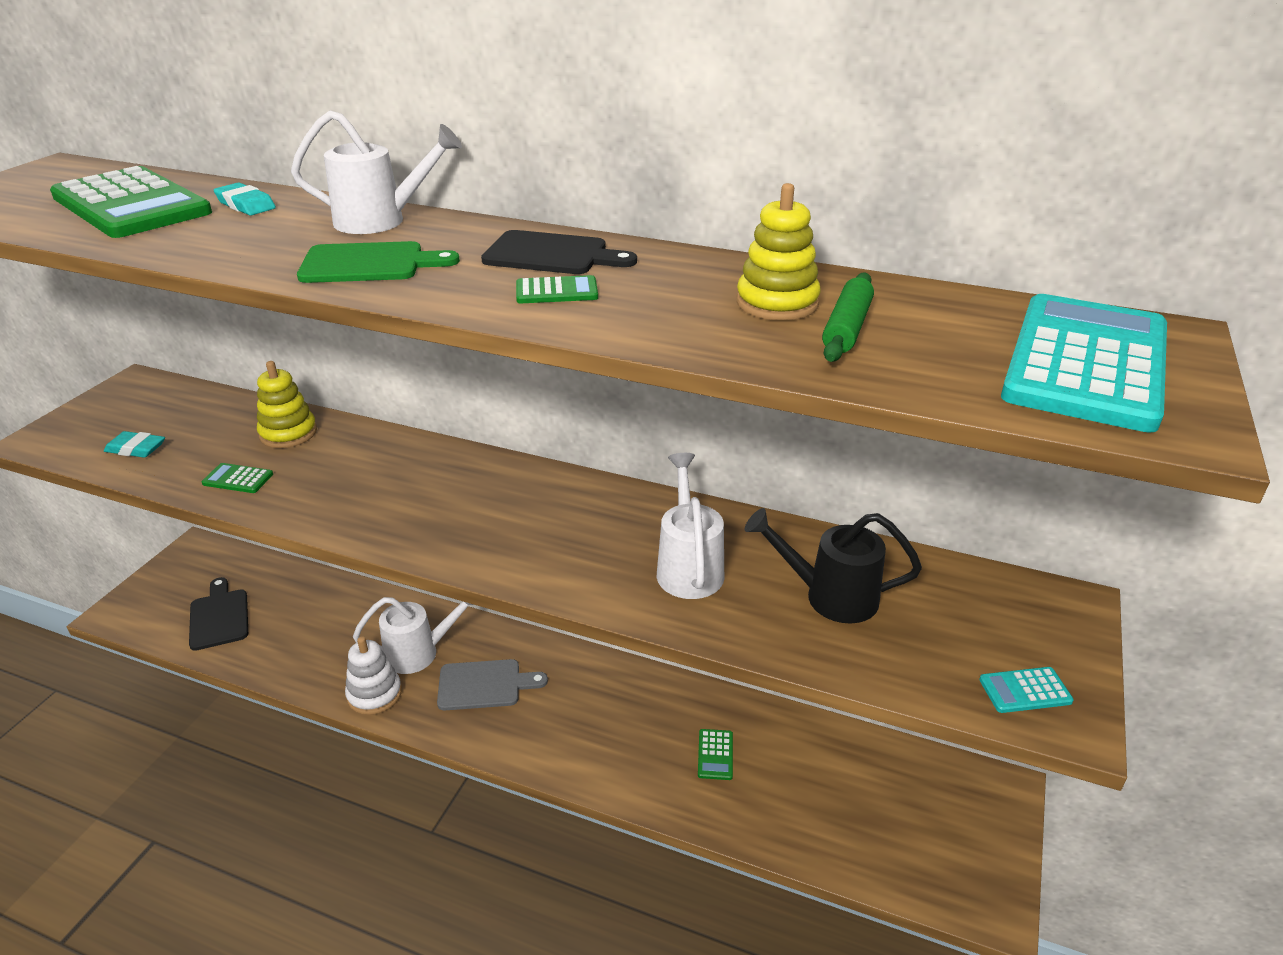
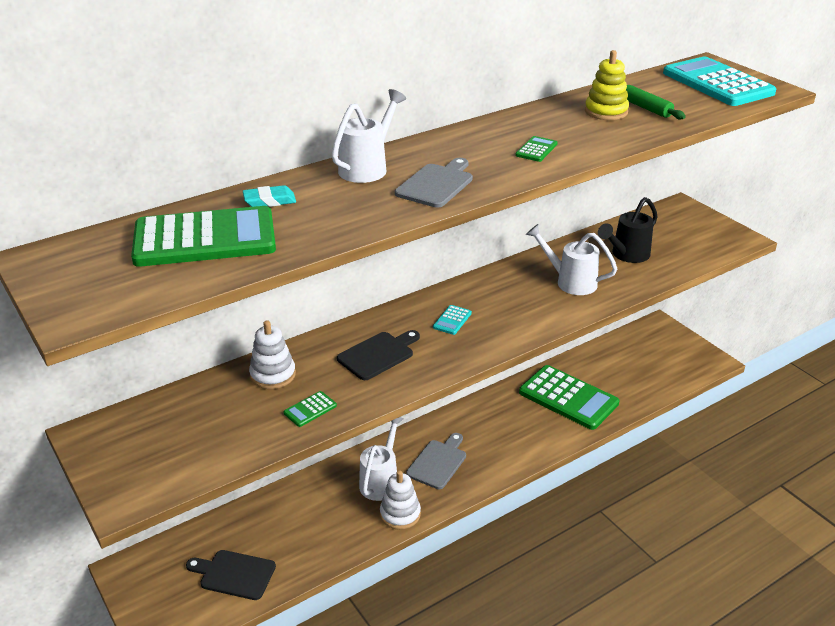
camera: 55 degrees left, 0 degrees up
(136, 449) = (206, 450): turquoise eraser -> none
(288, 433) = (273, 375): yellow stacking toy -> white stacking toy
(369, 264) = (436, 184): green cutting board -> grey cutting board
(552, 254) = (485, 139): black cutting board -> black cutting board (378, 354)
(715, 755) = (568, 398): green calculator -> green calculator, size x2.50
(1025, 690) = (721, 239): turquoise calculator -> turquoise calculator (452, 320)

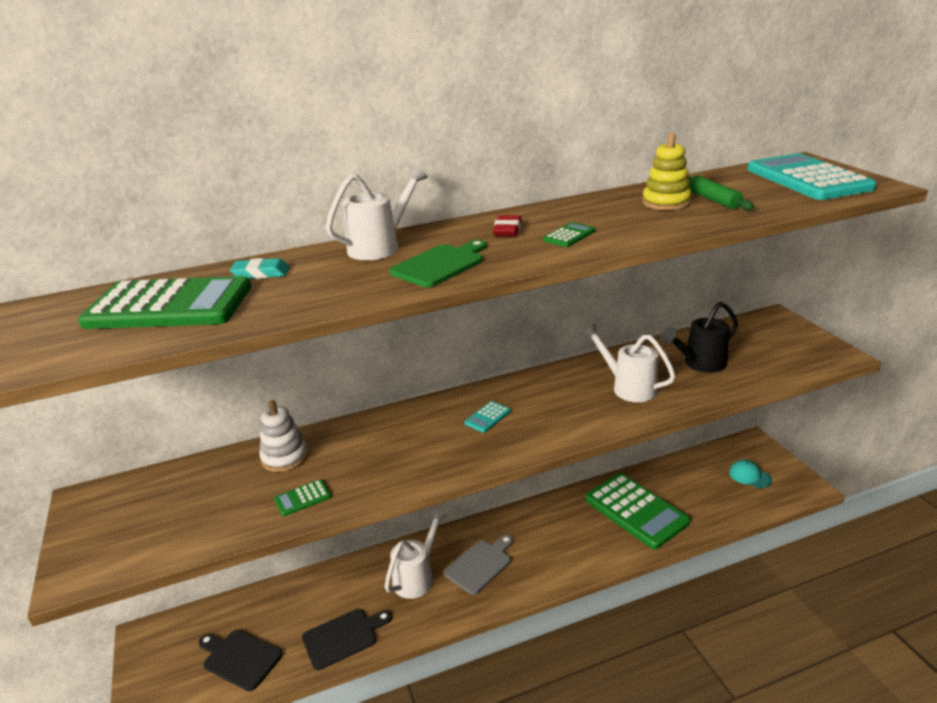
camera: 15 degrees right, 5 degrees down
(378, 354) = (397, 446): black cutting board -> black cutting board (343, 637)
(400, 514) = (424, 617): white stacking toy -> none
(436, 184) = (440, 265): grey cutting board -> green cutting board
(477, 145) = (507, 230): none -> red eraser
(662, 356) = (750, 476): none -> turquoise cap

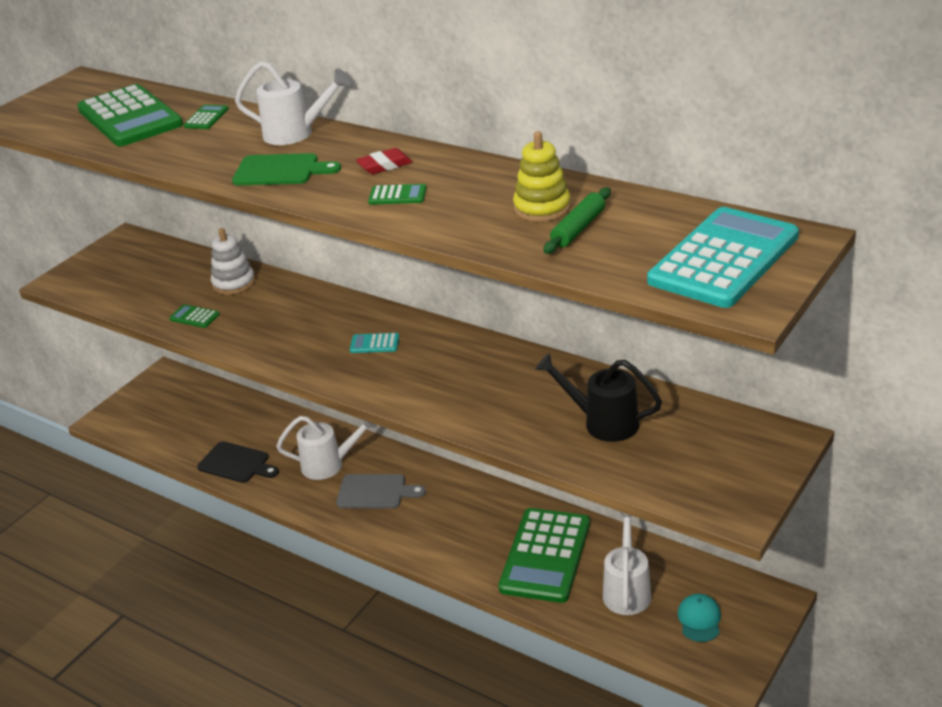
camera: 55 degrees right, 5 degrees up
(240, 658) = (179, 428): black cutting board -> none
(261, 273) = (206, 118): turquoise eraser -> green calculator
(629, 387) = (505, 396): white watering can -> white watering can (627, 590)

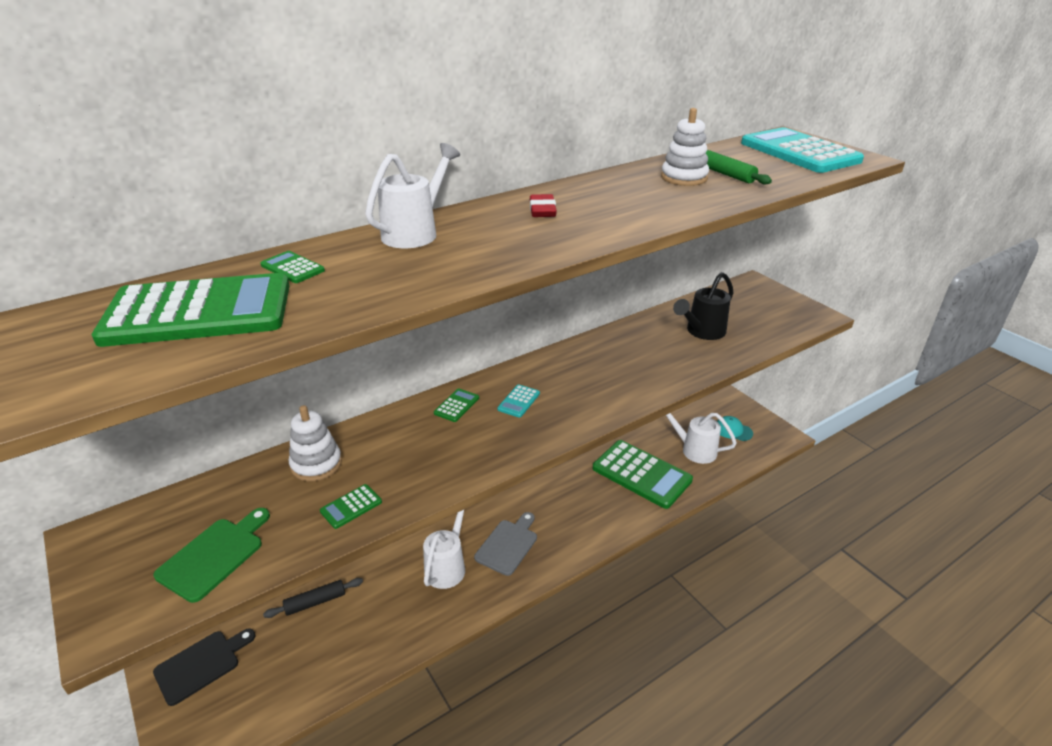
camera: 70 degrees left, 0 degrees up
(236, 463) = (387, 638): black cutting board -> black cutting board (201, 664)
(254, 411) = (315, 602): none -> black rolling pin
(280, 171) = (491, 250): green cutting board -> green cutting board (214, 555)
(397, 195) = (608, 214): green calculator -> green calculator (456, 405)
(542, 208) = (684, 178): yellow stacking toy -> white stacking toy

